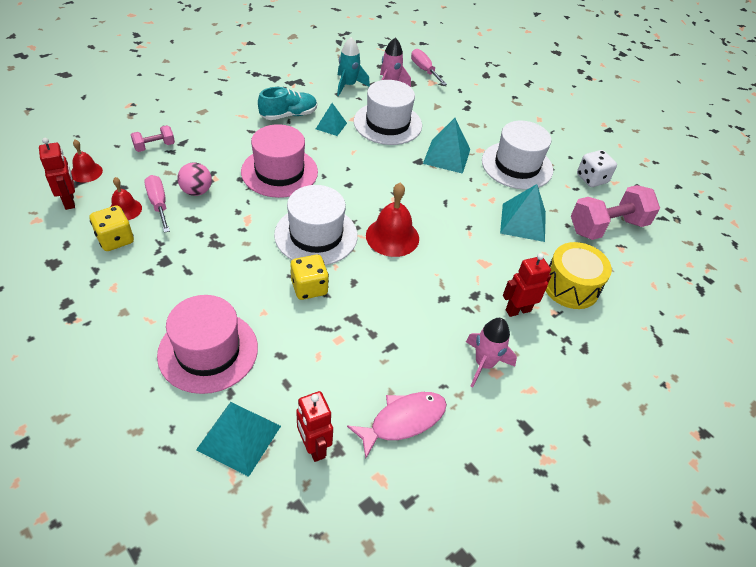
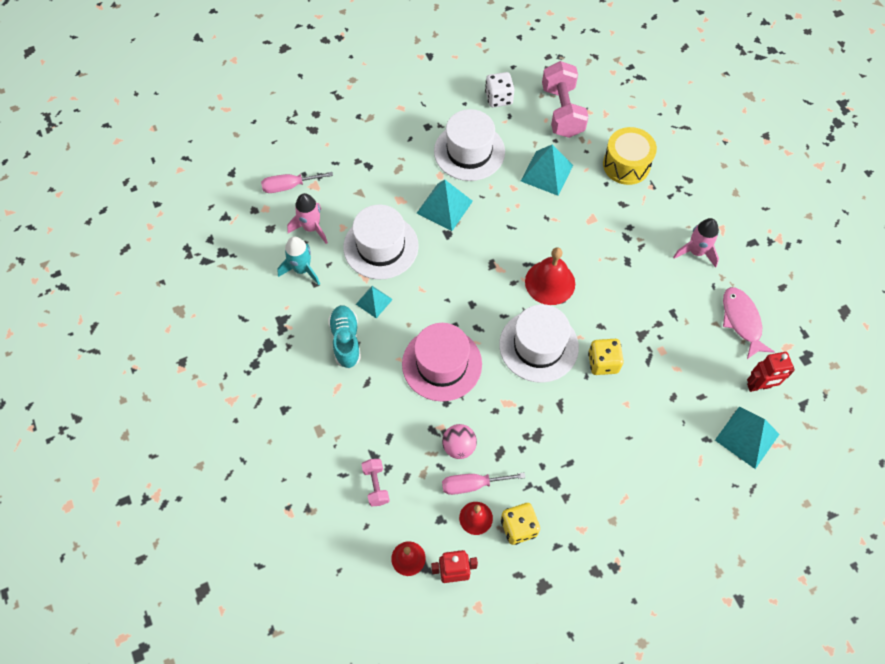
camera: 70 degrees left, 15 degrees up
(208, 351) = (663, 452): pink hat -> none
(518, 310) = (646, 211): red robot -> none

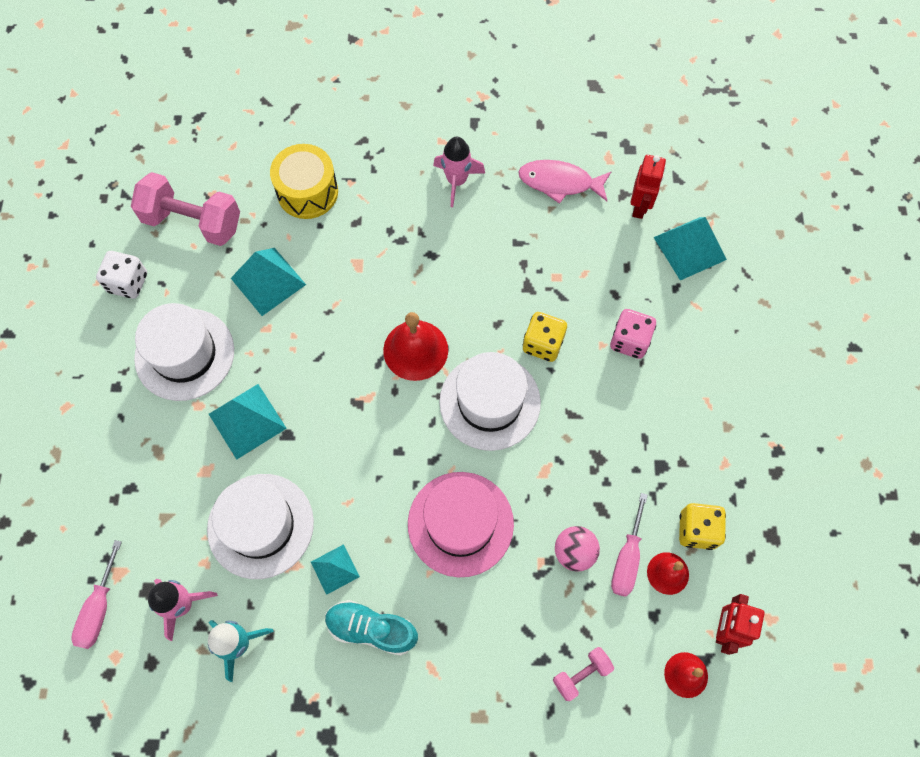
camera: 65 degrees left, 5 degrees up
(376, 485) = (581, 674): pink dumbbell -> pink dumbbell turned 45 degrees counterclockwise
(641, 422) = (629, 341): none -> pink dice

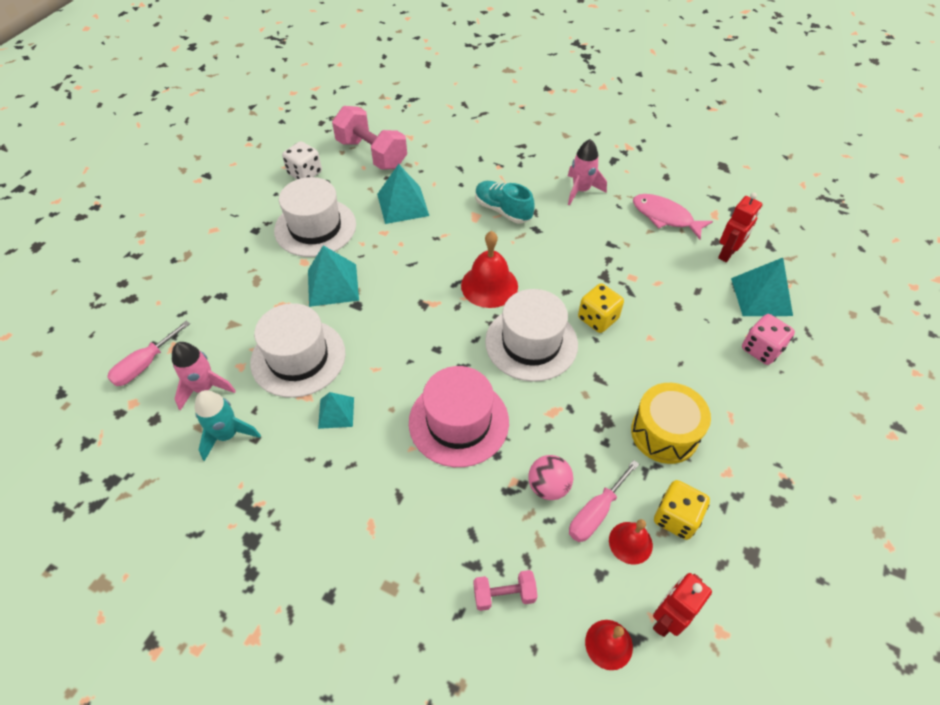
camera: 25 degrees right, 15 degrees down
(307, 192) = (463, 162): yellow drum -> yellow drum (664, 433)
(371, 629) = (339, 471): turquoise shoe -> turquoise shoe (503, 210)
(629, 341) = (676, 343): pink dice -> pink dice (761, 349)

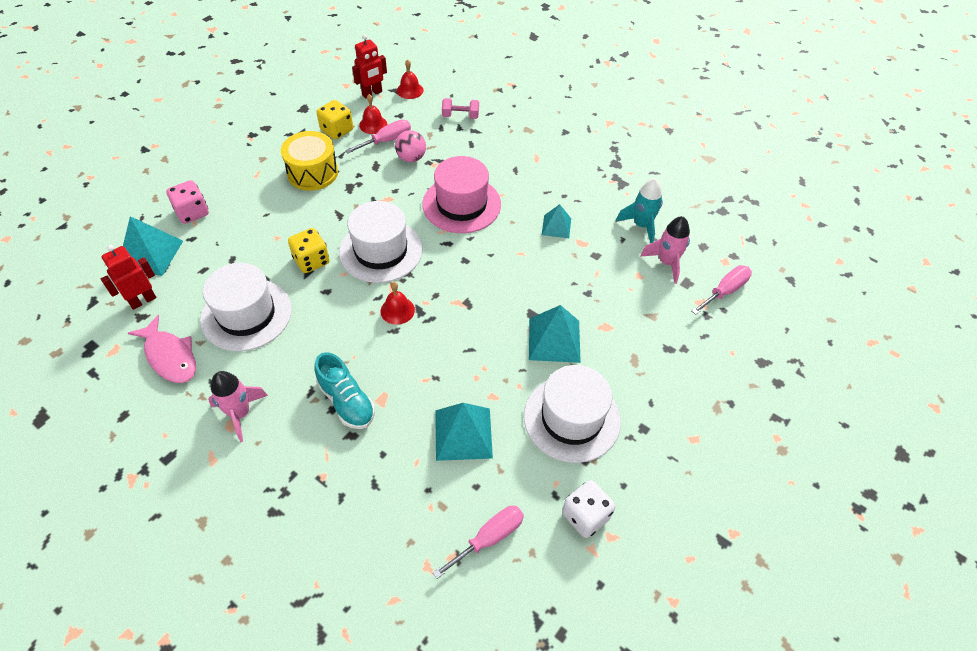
camera: 170 degrees left, 0 degrees up
(298, 358) = (588, 273): white hat -> white hat (246, 314)
(372, 154) = (489, 538): pink dumbbell -> pink screwdriver
(489, 285) = (397, 310): red bell -> red bell, size x0.59

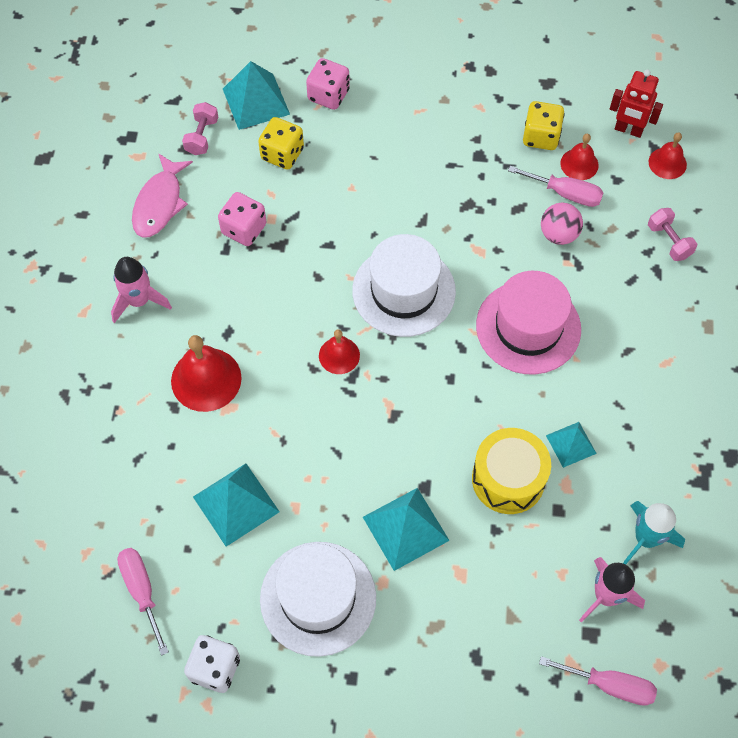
camera: 60 degrees right, 10 degrees up
(143, 300) = (202, 136): red robot -> pink dumbbell
(246, 314) = (244, 229): white hat -> pink dice
(311, 261) = (345, 238): yellow dice -> yellow dice (282, 154)
(312, 172) = (461, 157): yellow drum -> yellow drum (508, 479)
(346, 401) = (206, 379): turquoise shoe -> red bell
(489, 538) = (142, 591): pink screwdriver -> pink screwdriver turned 135 degrees counterclockwise

